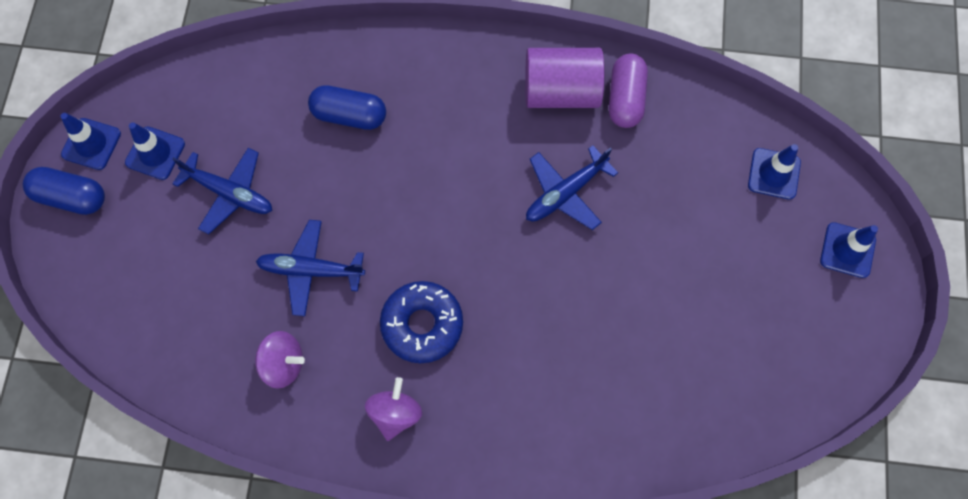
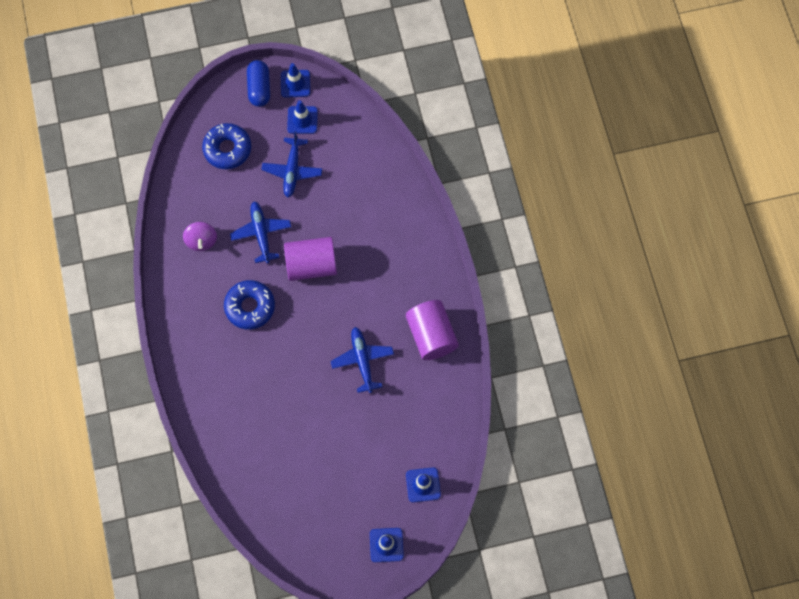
camera: 70 degrees right, 0 degrees up
(149, 276) = (227, 149): none -> blue donut
(349, 115) = (367, 216): blue capsule -> none
(392, 214) = (311, 265): none -> purple cylinder
(395, 413) = (193, 311): purple spinning top -> none
(565, 193) = (362, 360): blue plane -> blue plane turned 45 degrees clockwise
(625, 99) = (441, 376): purple capsule -> none

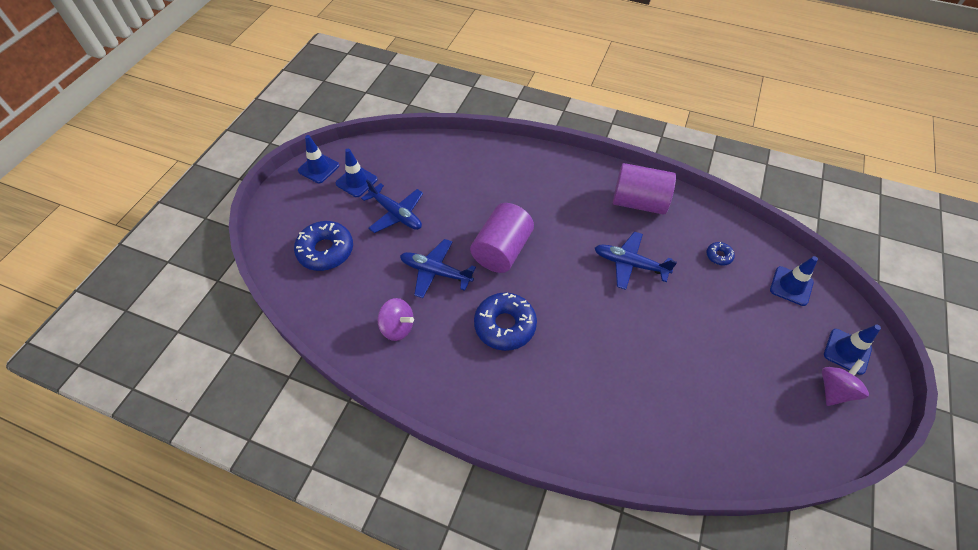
camera: 55 degrees left, 15 degrees down
(259, 88) = (294, 194): blue capsule -> none
(345, 546) = (834, 390): none -> purple spinning top
(416, 420) = (719, 256): none -> blue donut

